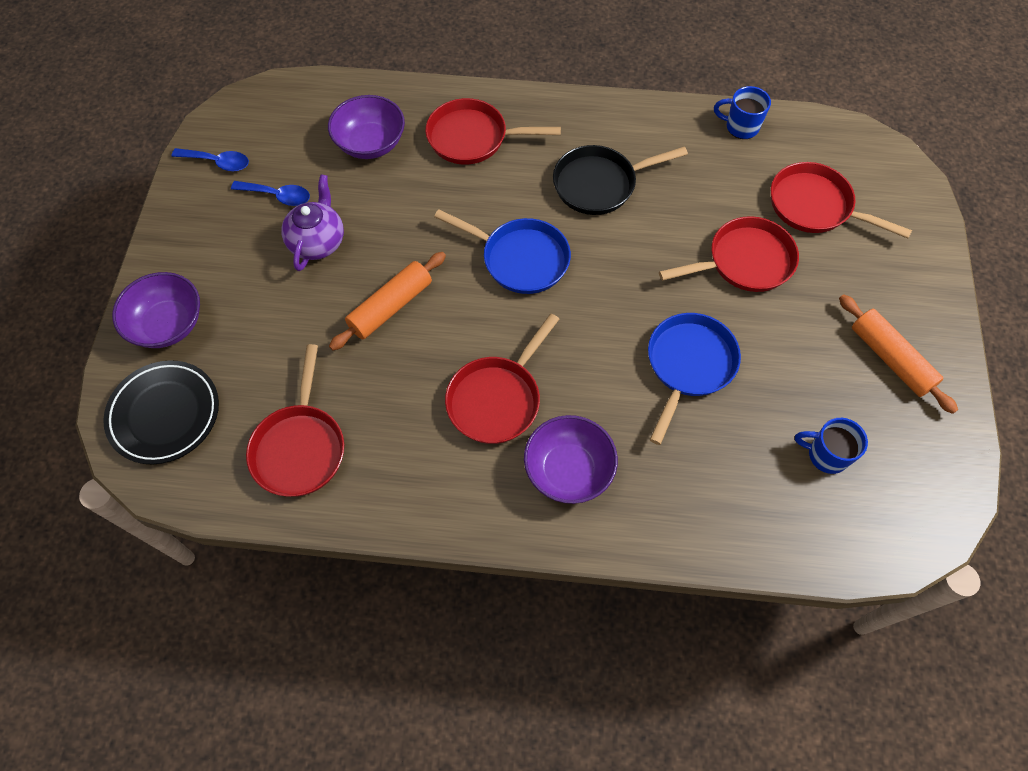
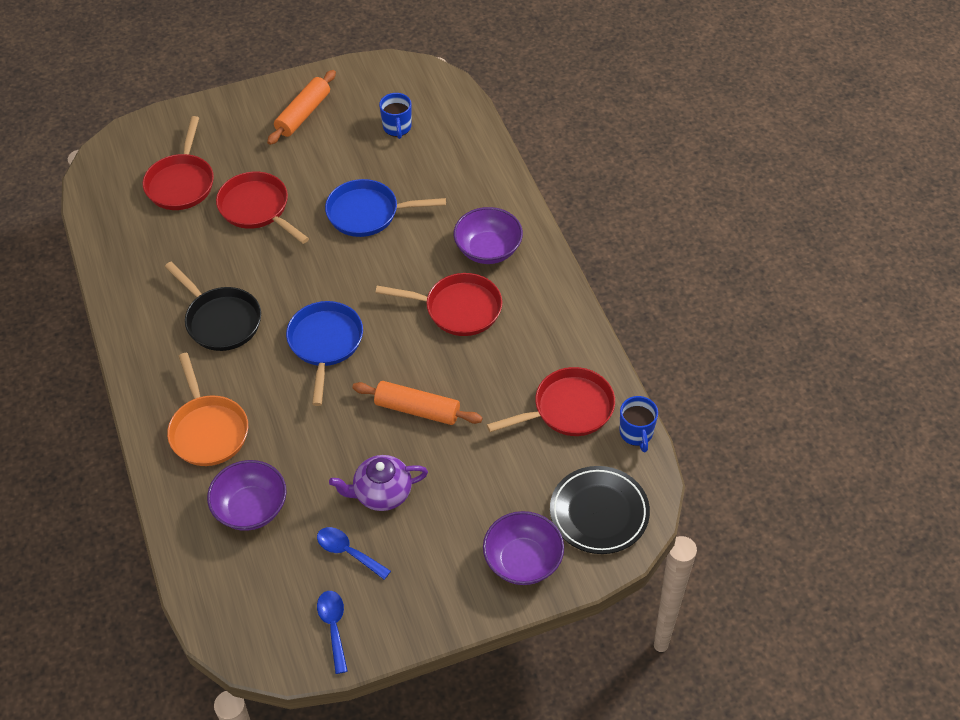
camera: 115 degrees left, 10 degrees down
(277, 196) = (348, 552): blue spoon -> blue spoon turned 45 degrees counterclockwise
(473, 138) = (208, 430): red pan -> orange pan
(740, 127) = (113, 249): blue mug -> blue mug (636, 433)

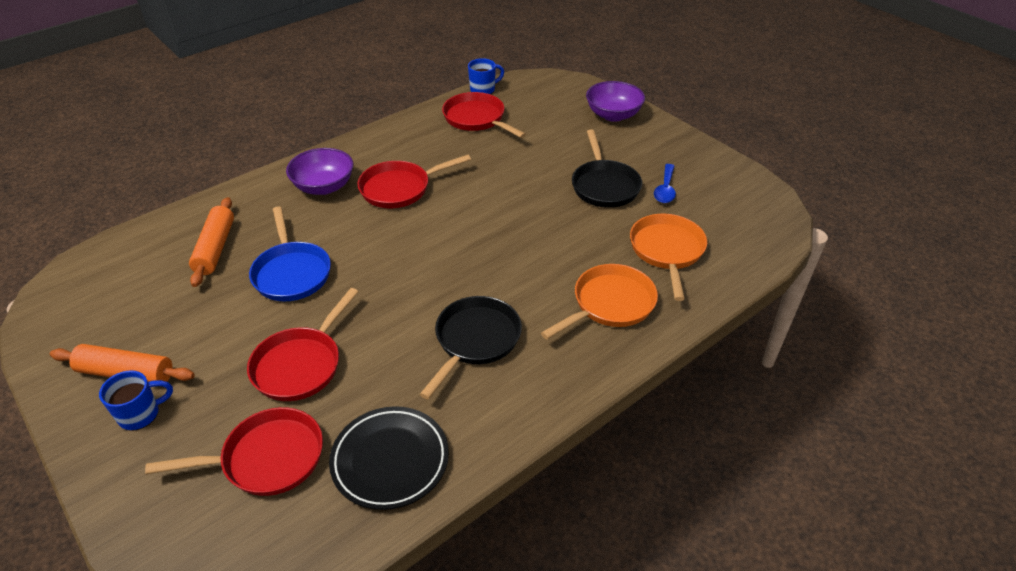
camera: 110 degrees left, 10 degrees down
(251, 508) = (667, 251): purple bowl -> orange pan
(325, 344) = (472, 256): blue pan -> none
(334, 627) = (727, 181): blue spoon -> none
(381, 493) = (604, 186): purple teapot -> black pan
(397, 128) = (153, 284): blue mug -> blue mug (140, 414)
(417, 409) = (515, 186): orange rolling pin -> orange rolling pin (215, 248)
(458, 309) = (399, 188): red pan -> red pan turned 105 degrees counterclockwise
(599, 513) = (556, 94): black plate -> black plate (390, 460)

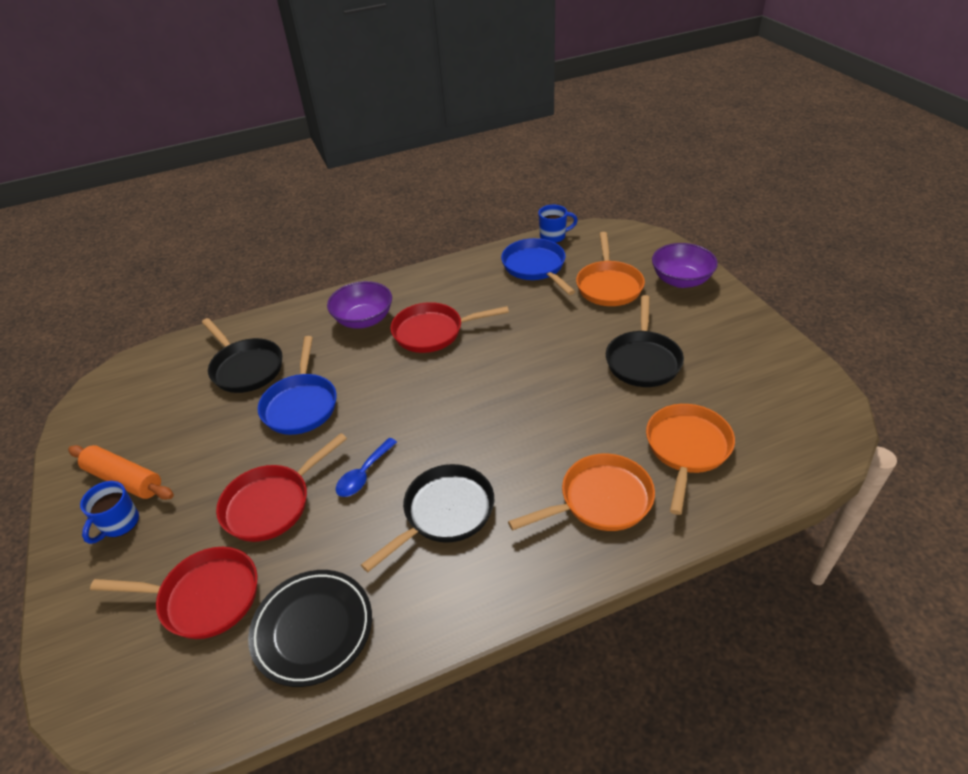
camera: 20 degrees right, 0 degrees up
(140, 414) = (119, 524): blue mug -> blue mug turned 120 degrees clockwise
(215, 248) = (245, 368): orange rolling pin -> black pan
(477, 119) = (535, 267): red pan -> blue pan
(551, 127) = (608, 285): none -> orange pan
(665, 189) = (710, 374): blue spoon -> blue spoon (364, 474)

